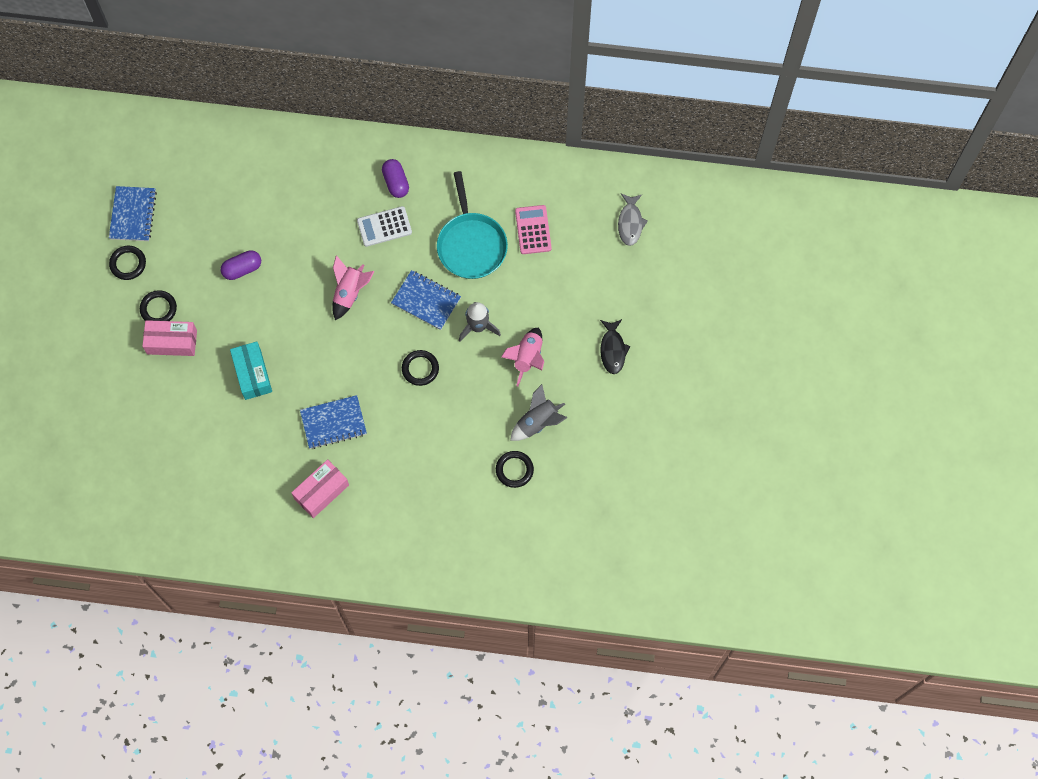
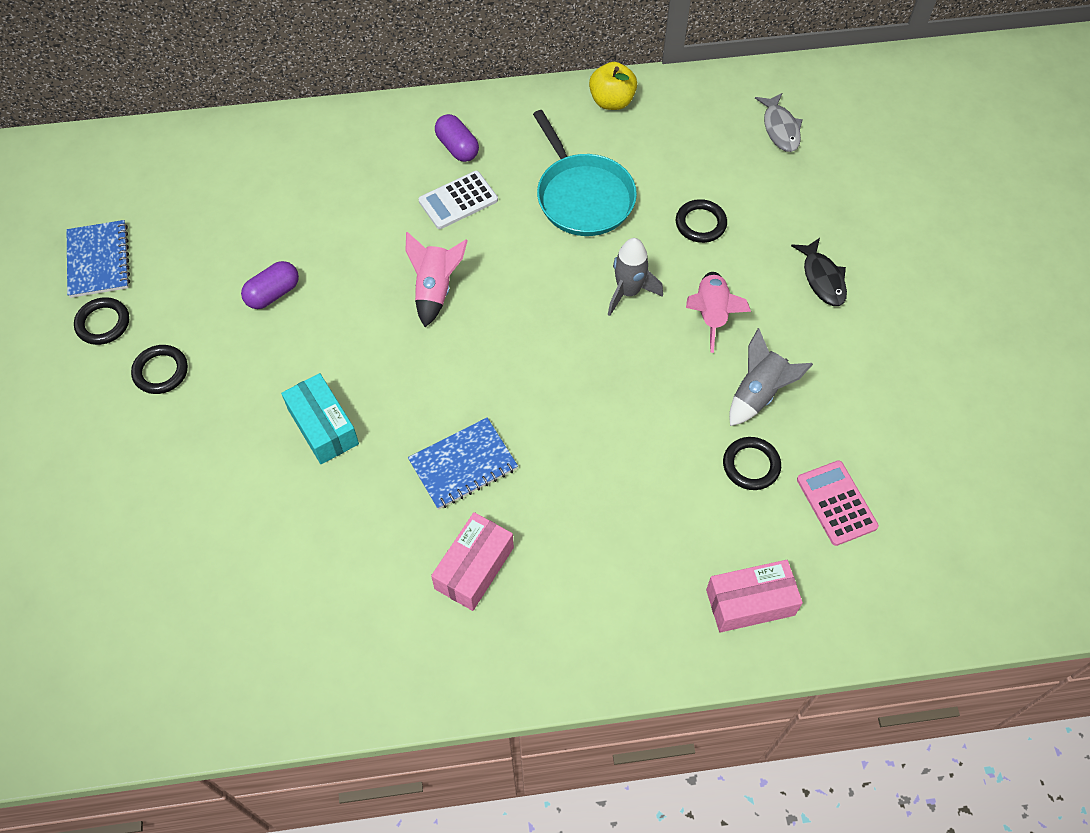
camera: 15 degrees left, 10 degrees down
(172, 342) = (190, 411): pink box -> pink box (750, 602)
(420, 369) = (566, 363): black ring -> black ring (700, 223)
(426, 301) = (545, 276): blue notebook -> none
(517, 170) = (612, 101): none -> yellow apple
(533, 230) = (658, 162): pink calculator -> pink calculator (836, 503)

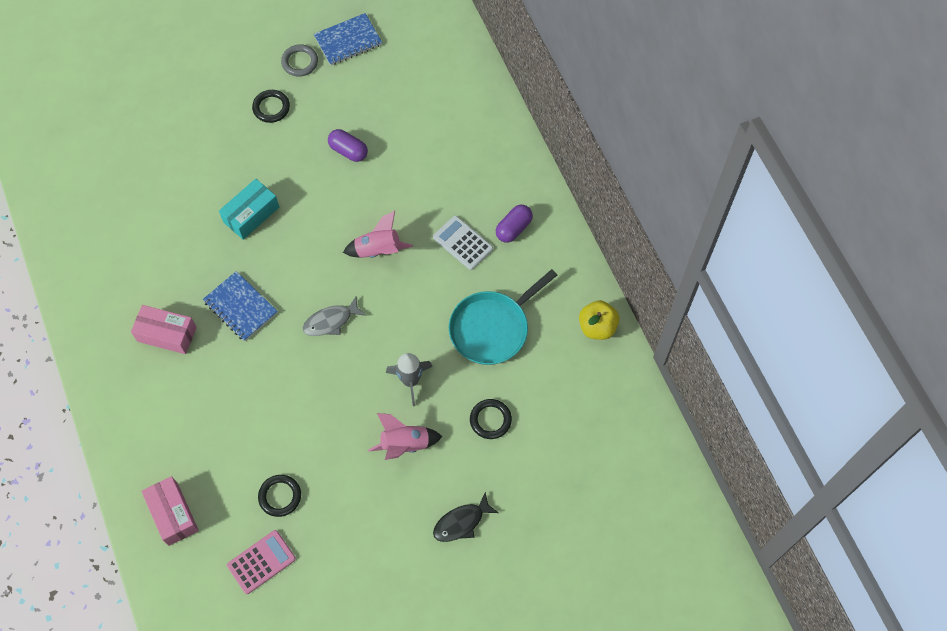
camera: 75 degrees right, 5 degrees up
(103, 323) = (300, 62): black ring -> grey ring
(758, 393) = (342, 491): grey rocket -> none
(780, 129) = (610, 464): grey fish -> grey fish (331, 321)

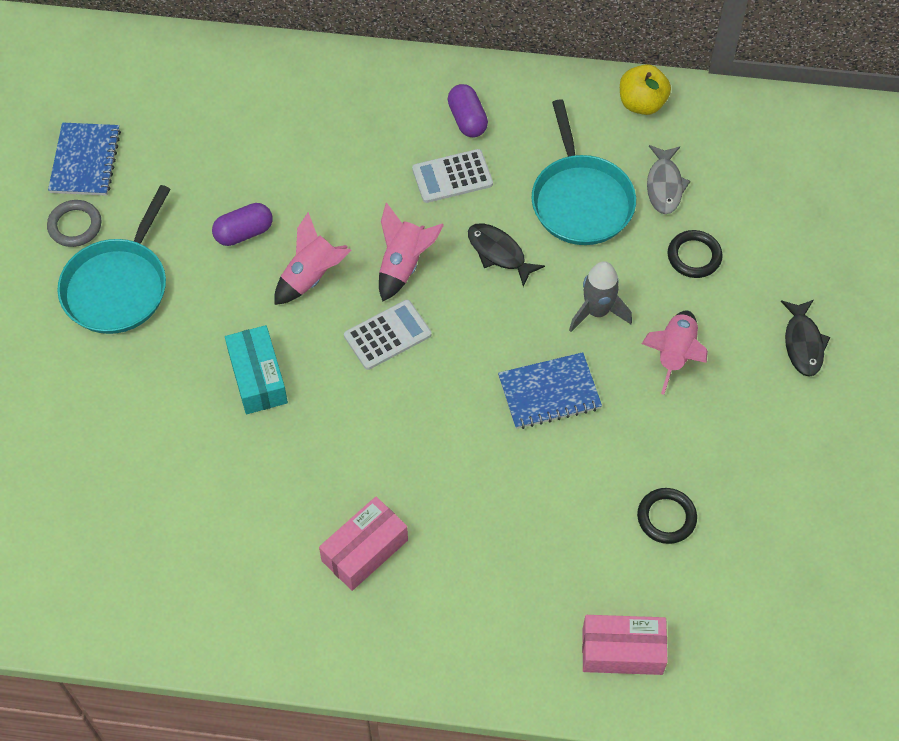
camera: 60 degrees left, 5 degrees down
(240, 307) = (382, 448): blue notebook -> blue notebook (549, 392)
(261, 562) = (741, 576): pink calculator -> none
(271, 108) = (118, 286): black ring -> turquoise pan
(321, 268) = (387, 335): none -> white calculator
(331, 321) = (466, 358): grey fish -> grey fish (664, 185)
(339, 204) = (311, 277): none -> pink rocket
(420, 300) = (499, 253): none -> black fish

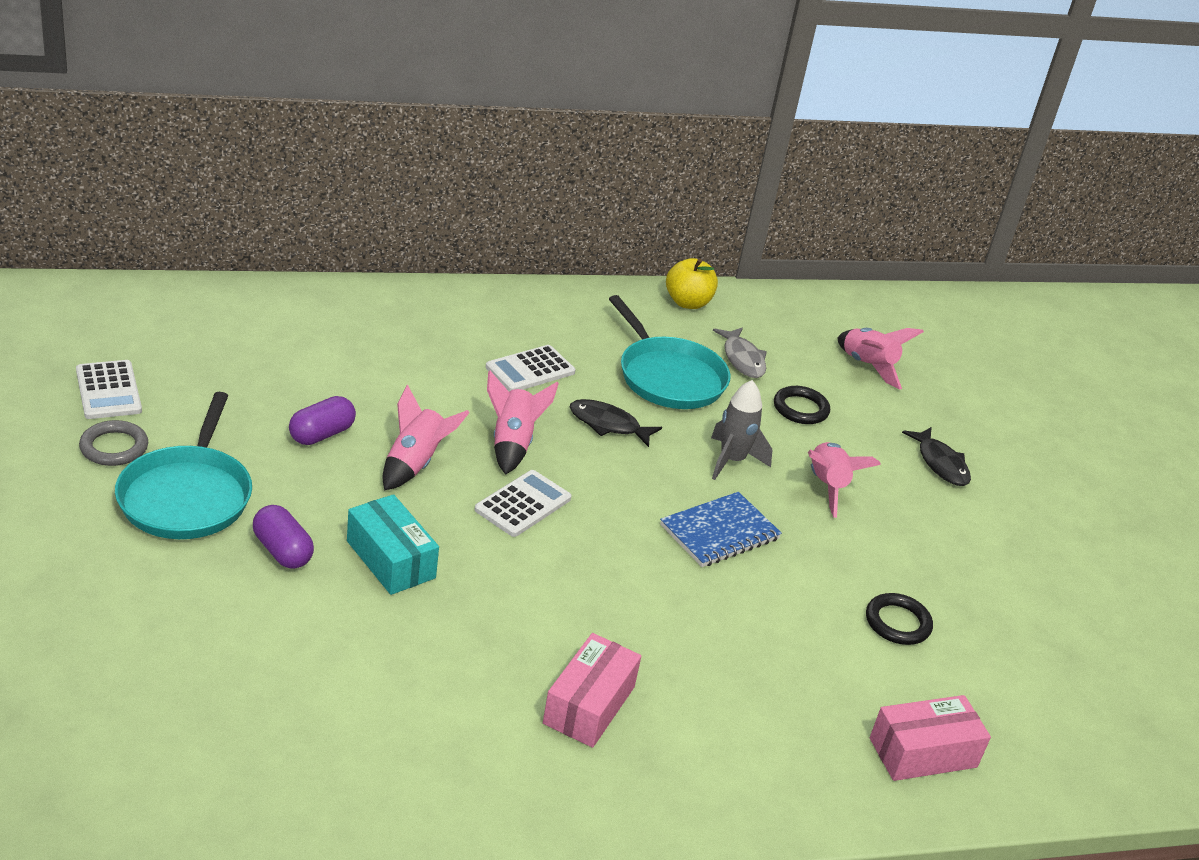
camera: 25 degrees left, 25 degrees down
(85, 161) = (108, 390): blue notebook -> white calculator
(467, 119) = (524, 326): purple capsule -> purple capsule (282, 551)
(791, 209) = (867, 366): none -> pink rocket

